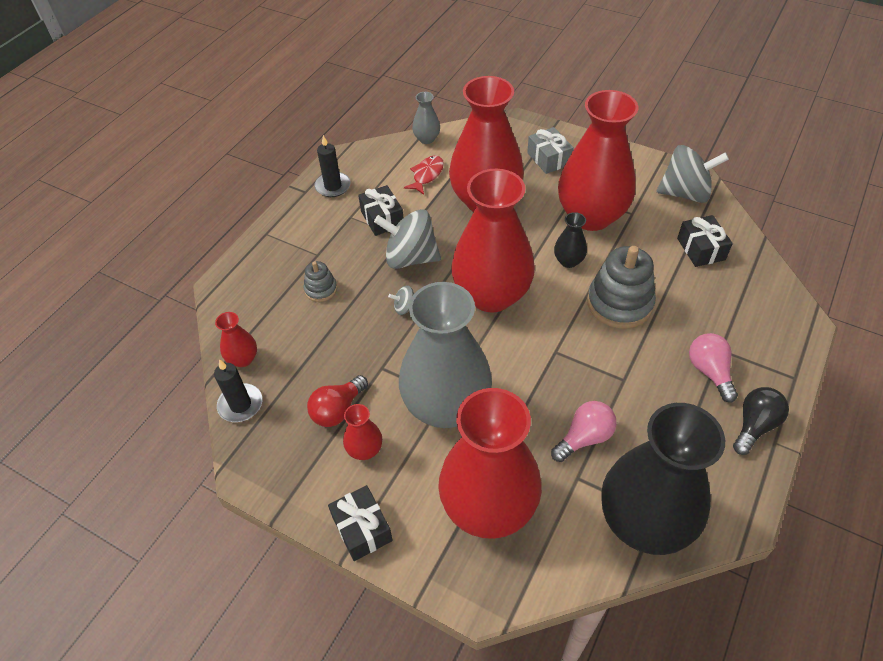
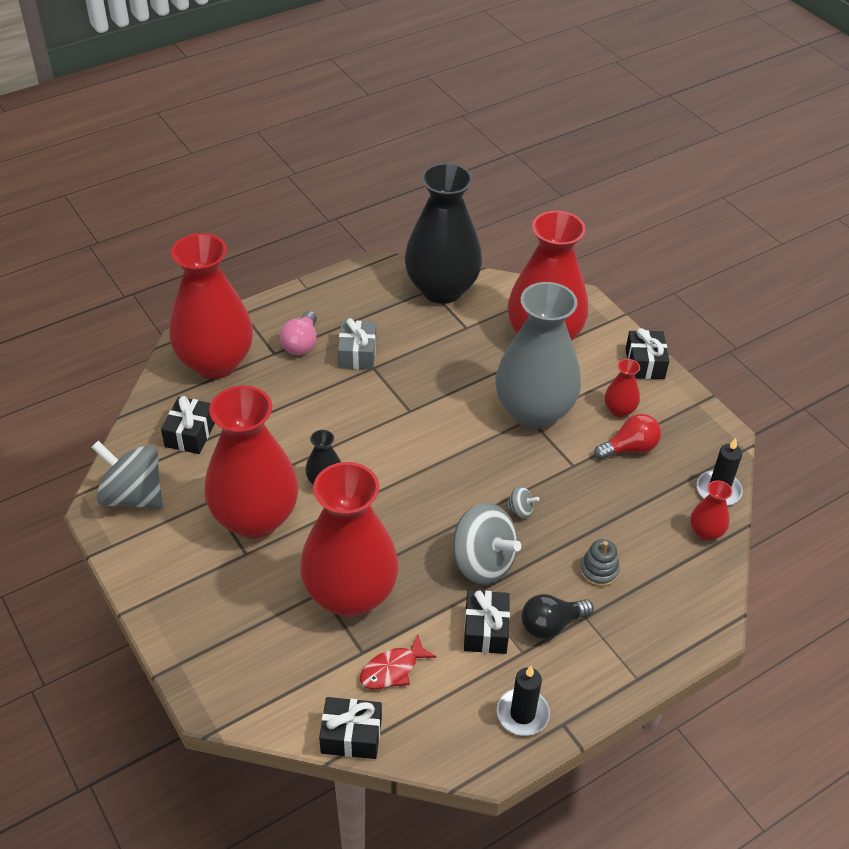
camera: 155 degrees left, 5 degrees down
(426, 139) = (351, 735): grey vase -> black gift
(491, 295) = (427, 484): red vase -> red vase (215, 363)
(549, 159) = (227, 617): grey gift -> grey gift (357, 354)
(584, 438) = (440, 346): pink light bulb -> none
(619, 303) = (317, 423): grey stacking toy -> none
(754, 425) = (309, 301): black light bulb -> black light bulb (551, 625)

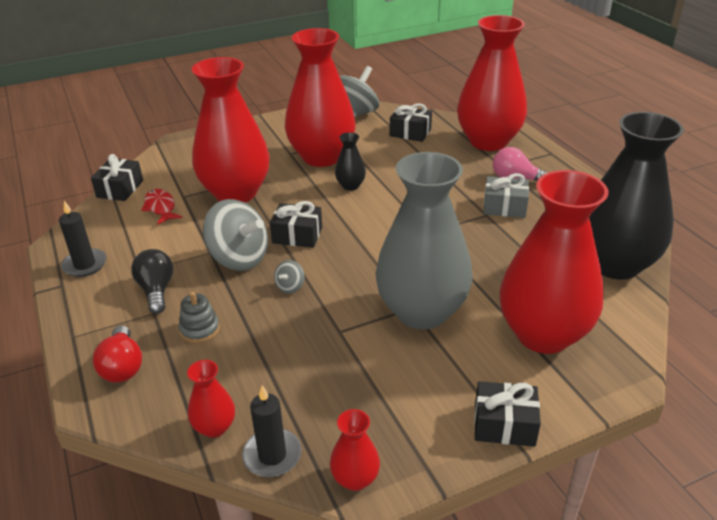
camera: 100 degrees right, 10 degrees down
(482, 562) = (239, 258): grey spinning top -> grey spinning top turned 105 degrees counterclockwise
(486, 630) = (171, 254): black gift -> black gift (297, 235)
(619, 410) = (419, 383): red vase -> red vase (355, 479)
(629, 448) = (356, 382): red light bulb -> red light bulb (122, 367)

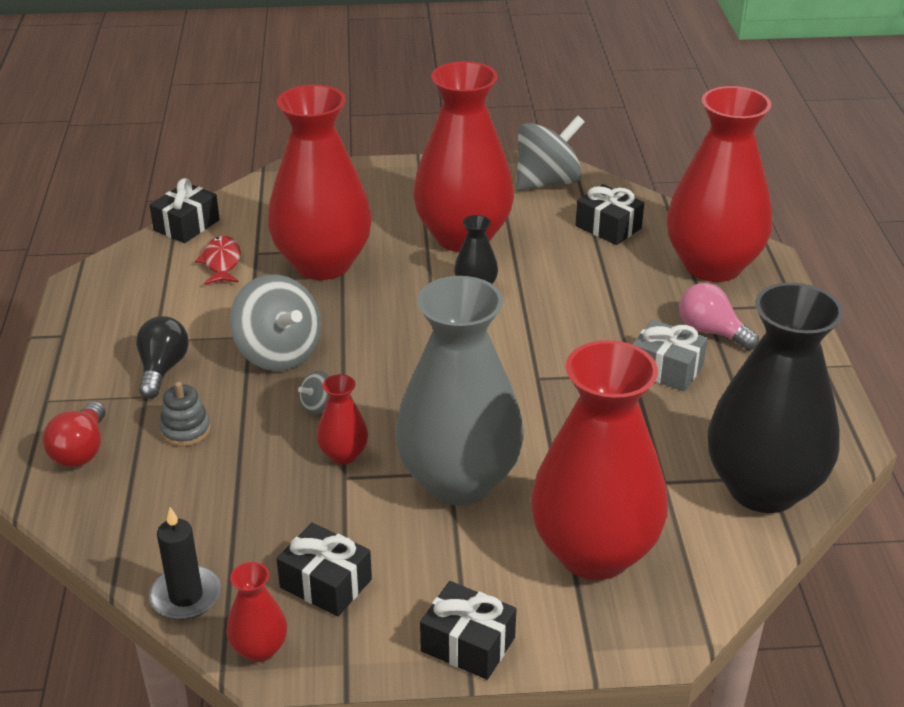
camera: 20 degrees right, 0 degrees up
(85, 265) = (99, 316): black candle -> none
(214, 427) = (142, 547): red vase -> red vase (343, 455)
(297, 235) = (366, 341): black gift -> black gift (325, 583)

